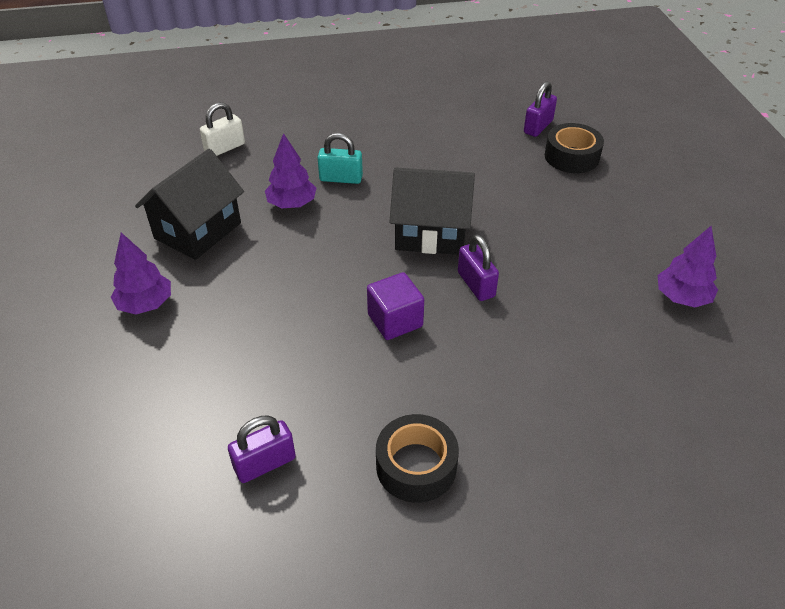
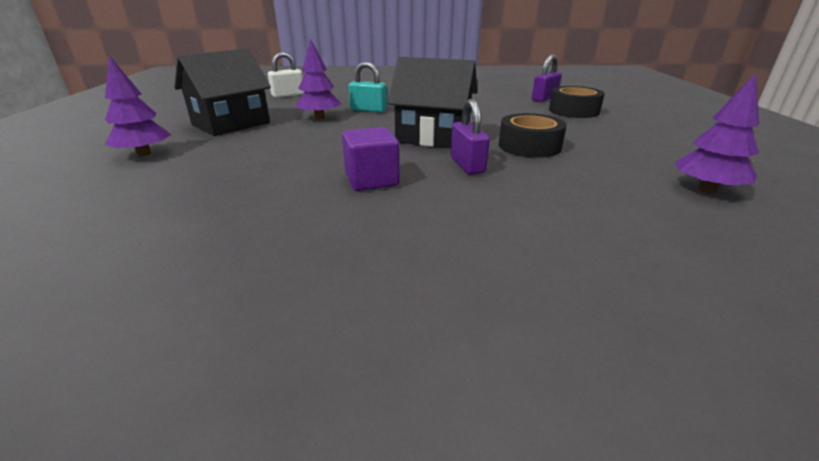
camera: 10 degrees right, 15 degrees down
(265, 463) = (133, 275): purple padlock -> none
(416, 466) = (328, 301): black tape -> black tape (529, 146)

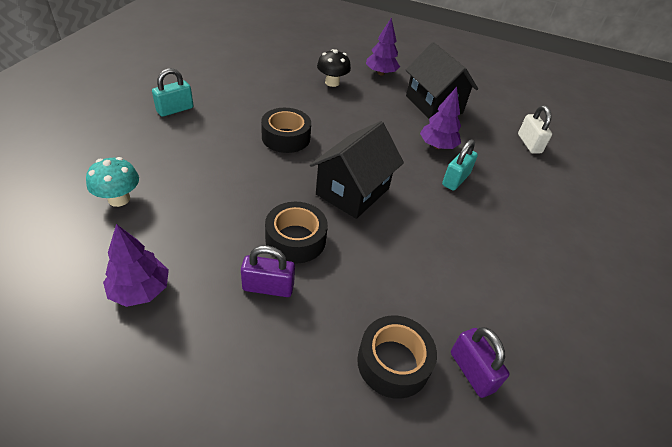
camera: 105 degrees right, 15 degrees up
(185, 178) = (332, 82): none -> black mushroom
(372, 180) = (286, 137): purple cube -> black tape
(376, 305) = (175, 109): none -> turquoise padlock
(467, 165) = (280, 184): purple padlock -> purple padlock (268, 287)
(657, 254) = (119, 199): none -> turquoise mushroom

